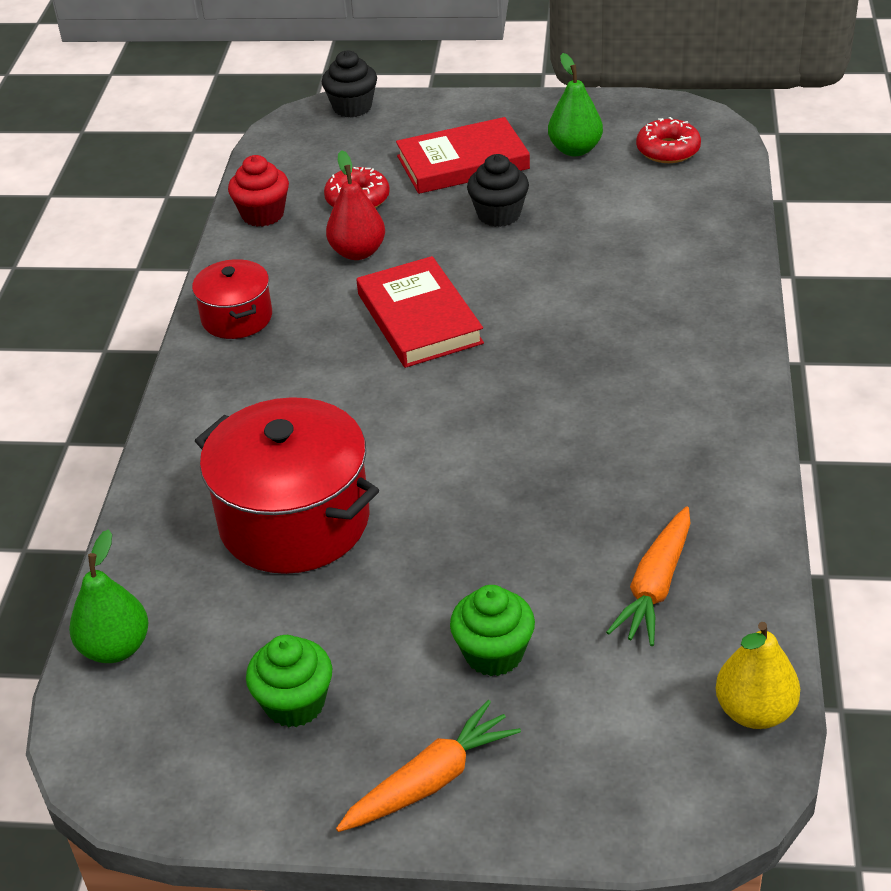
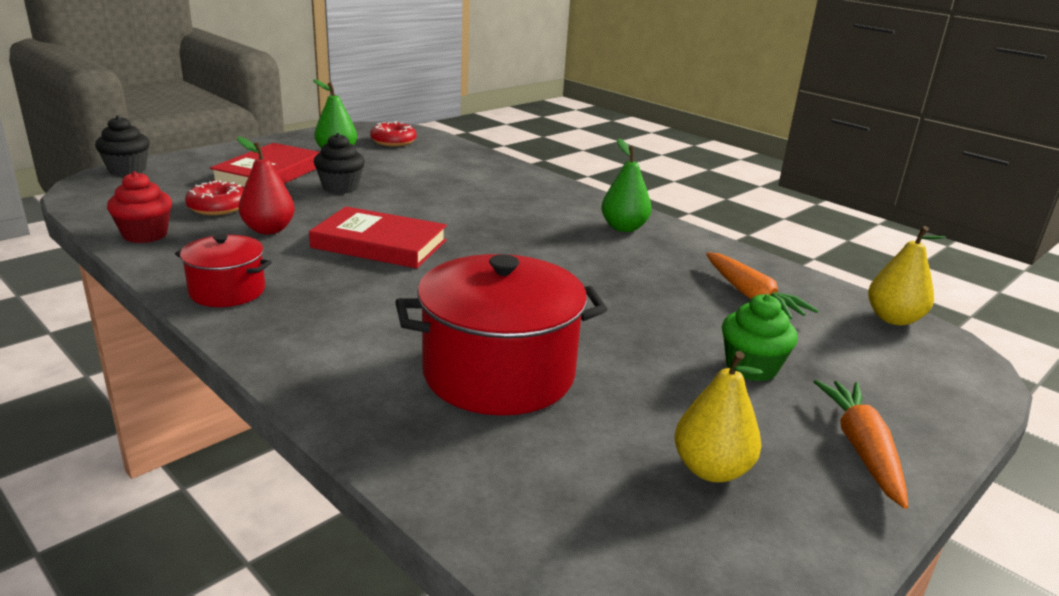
camera: 55 degrees left, 15 degrees down
(115, 648) = (516, 534): green pear -> green pear (623, 228)
(295, 703) = (711, 469): green cupcake -> yellow pear

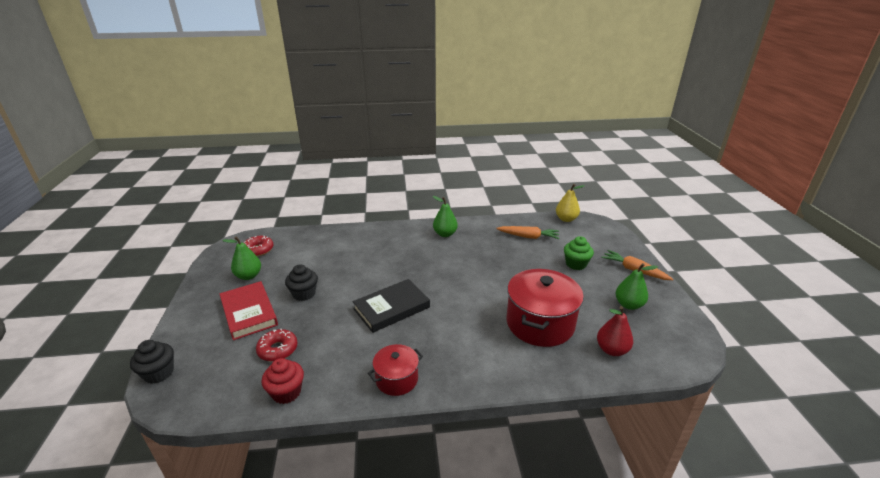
camera: 50 degrees left, 5 degrees up
(269, 230) = (333, 340): red pear -> red pear (612, 350)
(379, 244) = (391, 308): red book -> black book
(711, 469) = (628, 305): yellow pear -> green pear

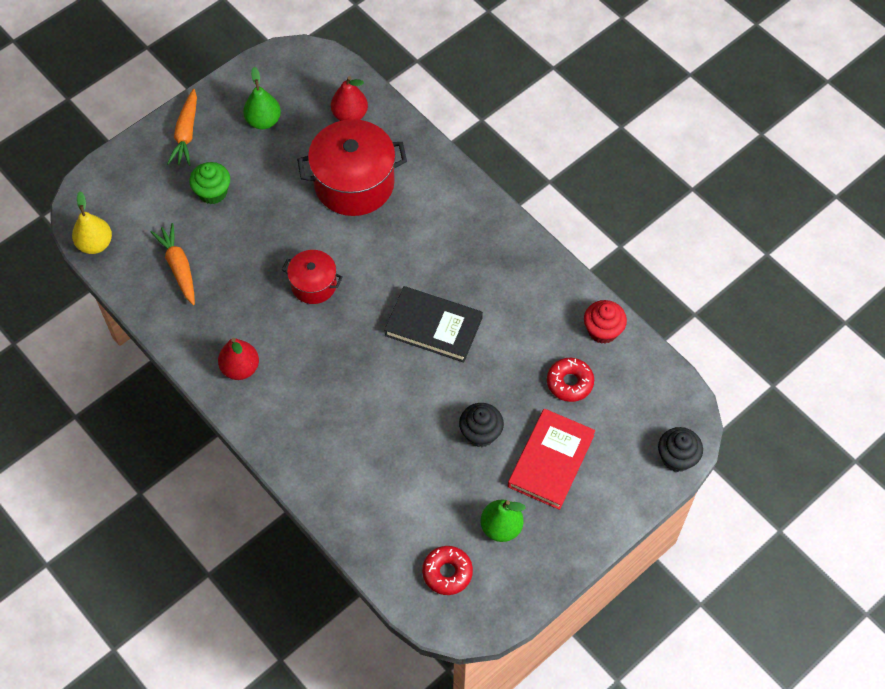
camera: 125 degrees left, 30 degrees up
(397, 379) = (519, 257): red pot -> red pot (314, 285)
(445, 234) = (240, 368): green pear -> red pear

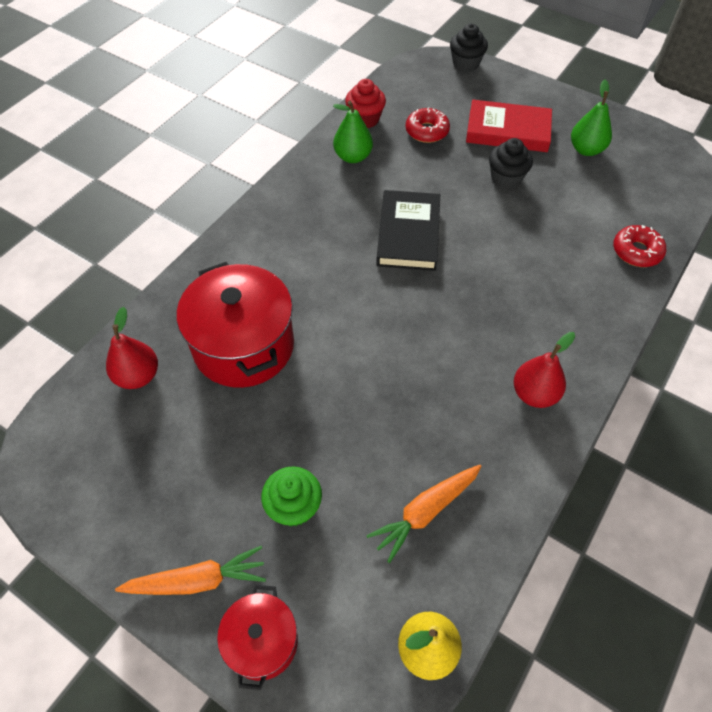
camera: 105 degrees left, 5 degrees down
(263, 121) = (160, 477): green pear -> green pear (353, 157)
(314, 285) = (397, 350): red pot -> red pot (262, 641)
(447, 572) = (648, 175): red donut -> red donut (636, 251)

